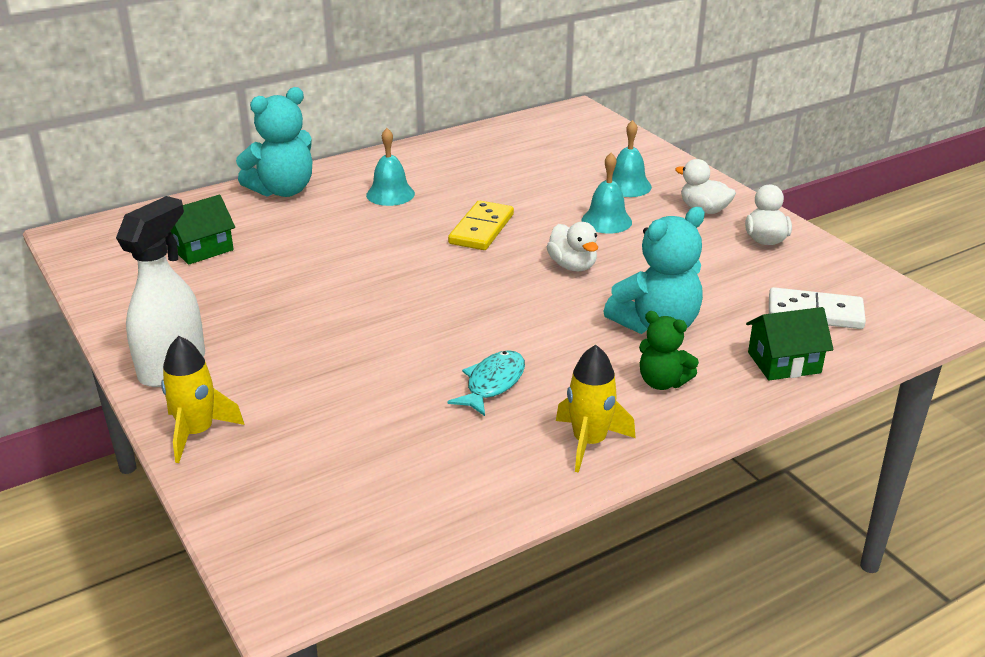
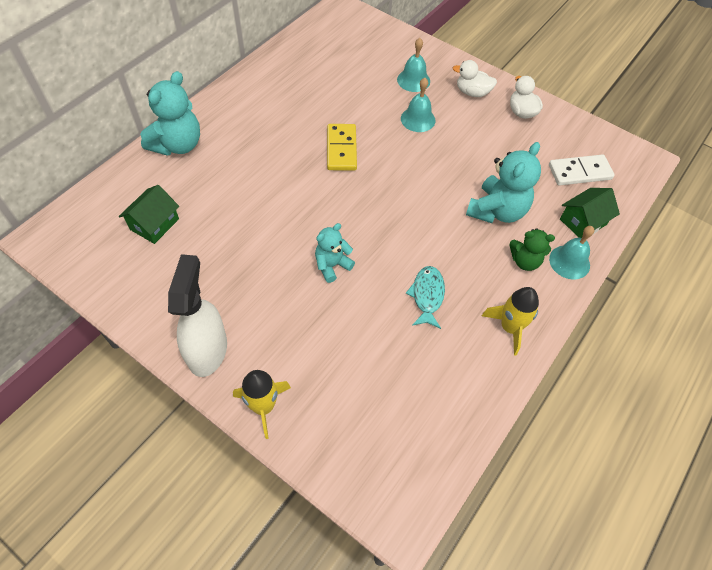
camera: 25 degrees left, 25 degrees up
(386, 328) = (332, 265): none -> turquoise teddy bear
(390, 194) = (259, 129): turquoise bell -> turquoise bell (569, 262)
(572, 266) = (419, 169): white duck -> none

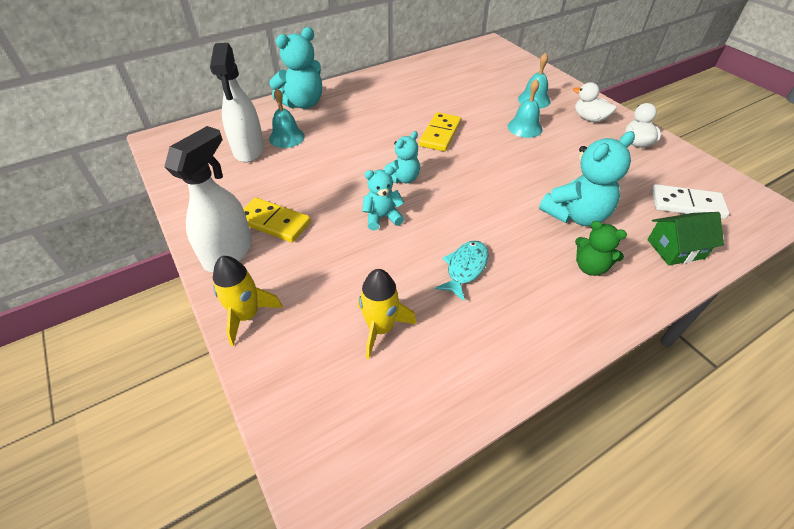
camera: 25 degrees right, 10 degrees down
(154, 224) = (249, 150): green house -> white spray bottle
(232, 303) = (274, 222): none -> yellow domino
(330, 214) = (403, 178): none -> turquoise teddy bear
(509, 327) = (546, 325): yellow rocket -> yellow rocket (380, 328)
(569, 262) = (645, 282): turquoise bell -> turquoise bell (286, 137)

